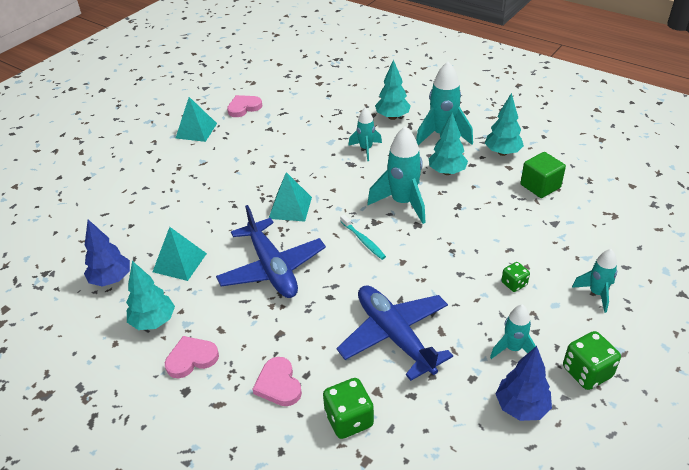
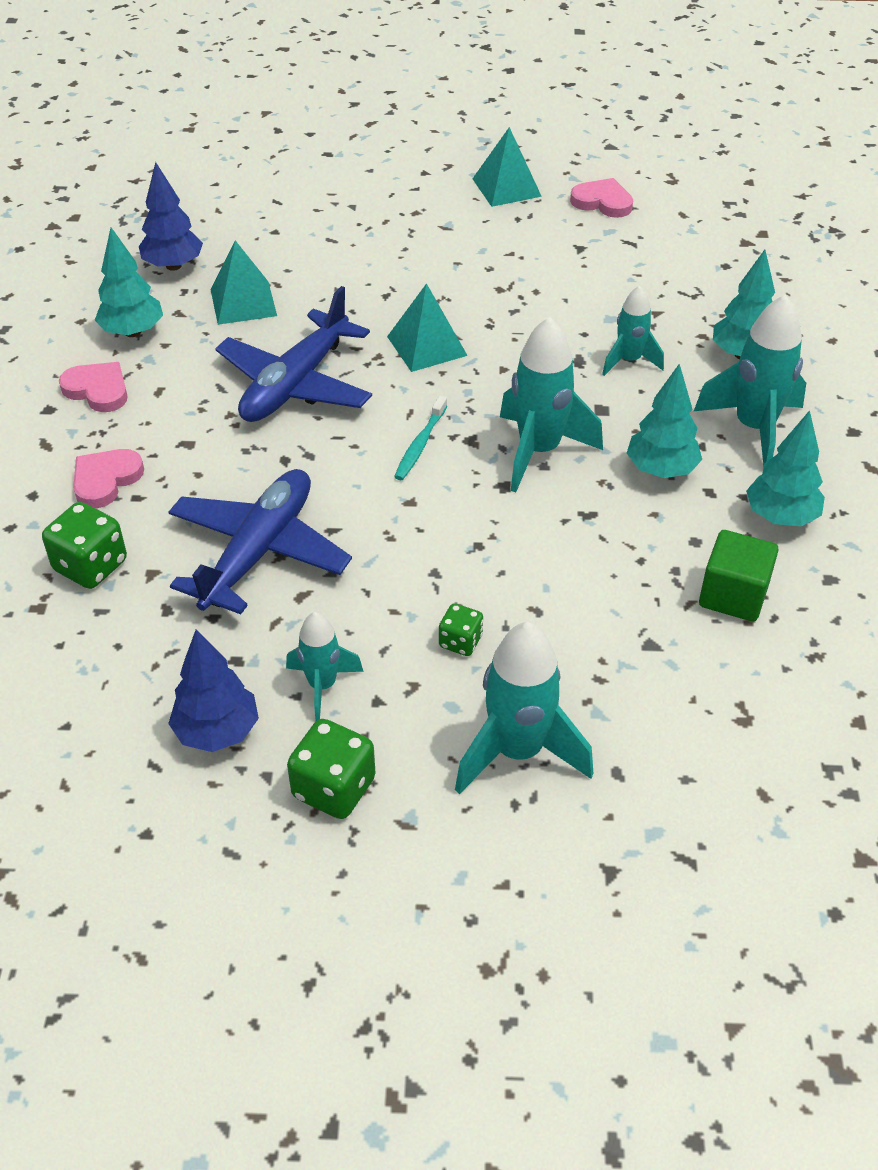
camera: 55 degrees right, 5 degrees up
(596, 293) = (518, 751): turquoise rocket -> turquoise rocket, size x1.69

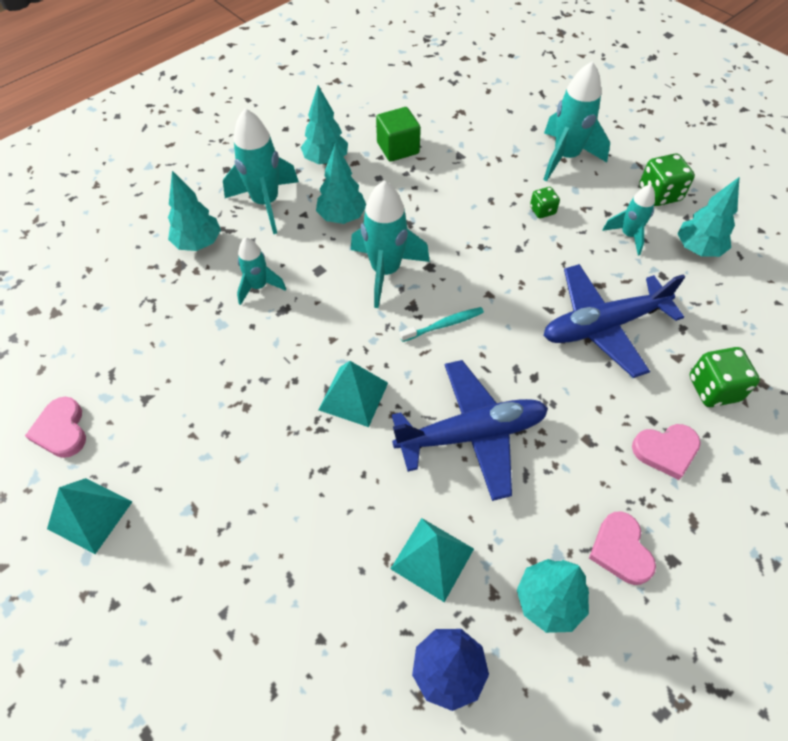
camera: 135 degrees left, 10 degrees up
(217, 732) = (698, 249): blue tree -> turquoise tree

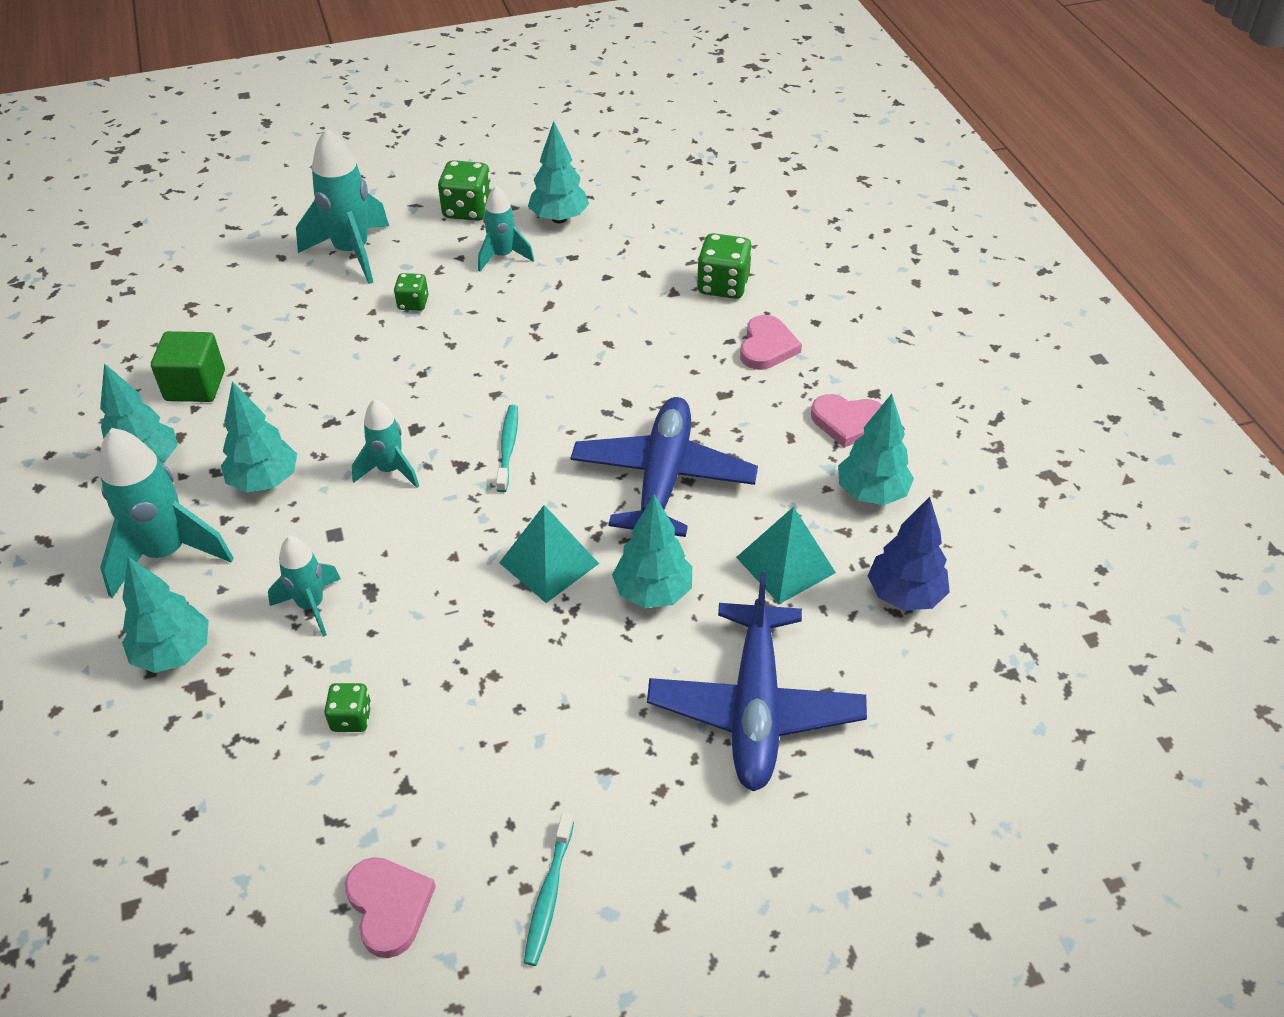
camera: 65 degrees left, 10 degrees down
(61, 430) = (389, 906): pink heart -> pink heart turned 120 degrees counterclockwise
(90, 515) = (549, 895): turquoise pyramid -> turquoise toothbrush
(185, 347) = (351, 718): none -> green dice
(358, 473) = (652, 592): none -> turquoise tree
(385, 271) = (390, 470): turquoise rocket -> turquoise rocket, size x0.59
(603, 326) = (601, 325): blue plane -> blue plane (755, 708)

